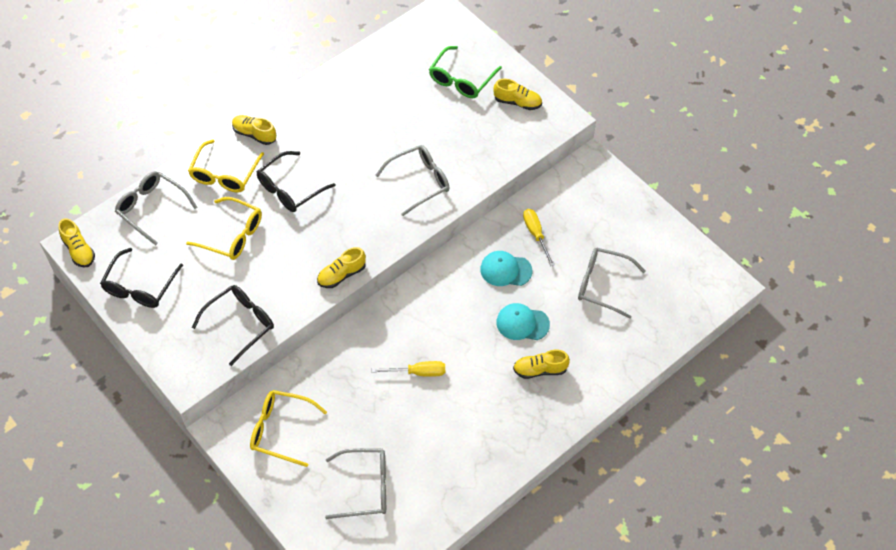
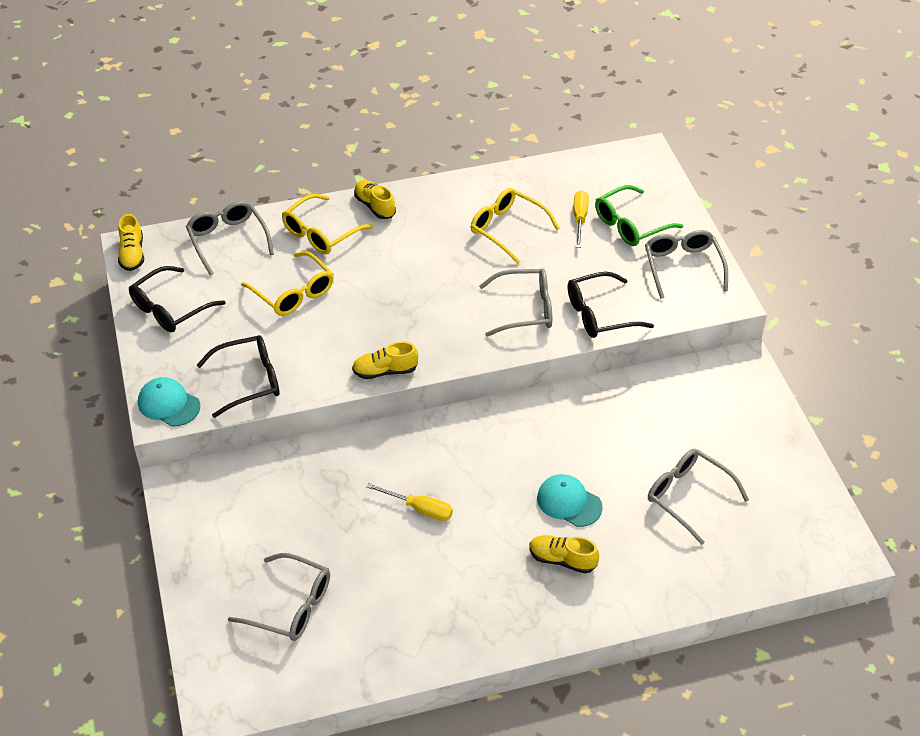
camera: 25 degrees right, 10 degrees down
(281, 430) = (235, 510): yellow glasses -> yellow glasses (507, 229)
(290, 189) = (380, 269): black glasses -> black glasses (600, 314)
(505, 270) = (580, 439): turquoise cap -> turquoise cap (168, 404)
(517, 102) = (682, 267): yellow shoe -> grey glasses
(536, 234) = (637, 415): yellow screwdriver -> yellow screwdriver (580, 219)

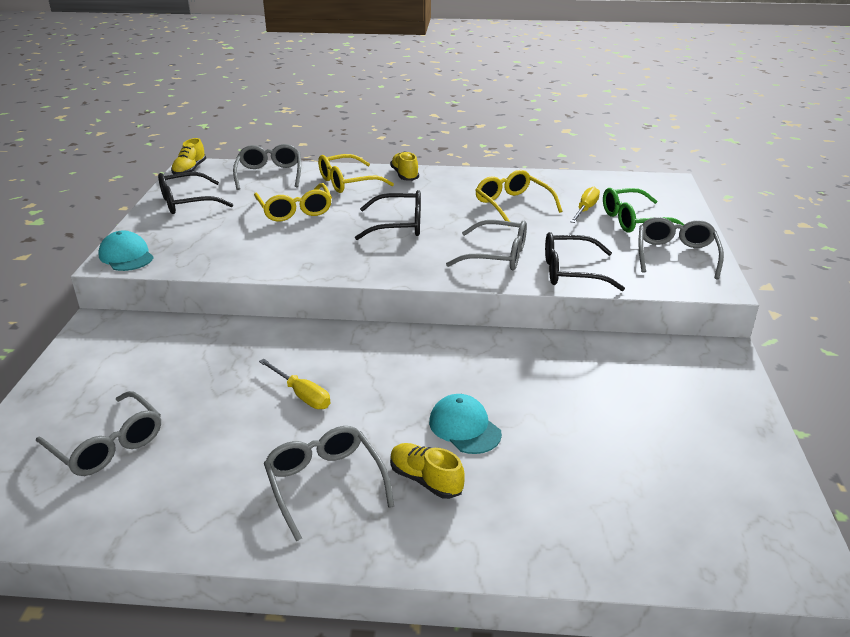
camera: 20 degrees right, 15 degrees down
(249, 381) = (207, 255): black glasses -> black glasses (398, 225)
(385, 371) = (333, 271): yellow shoe -> none
(688, 497) = (609, 456): grey glasses -> grey glasses (325, 484)

